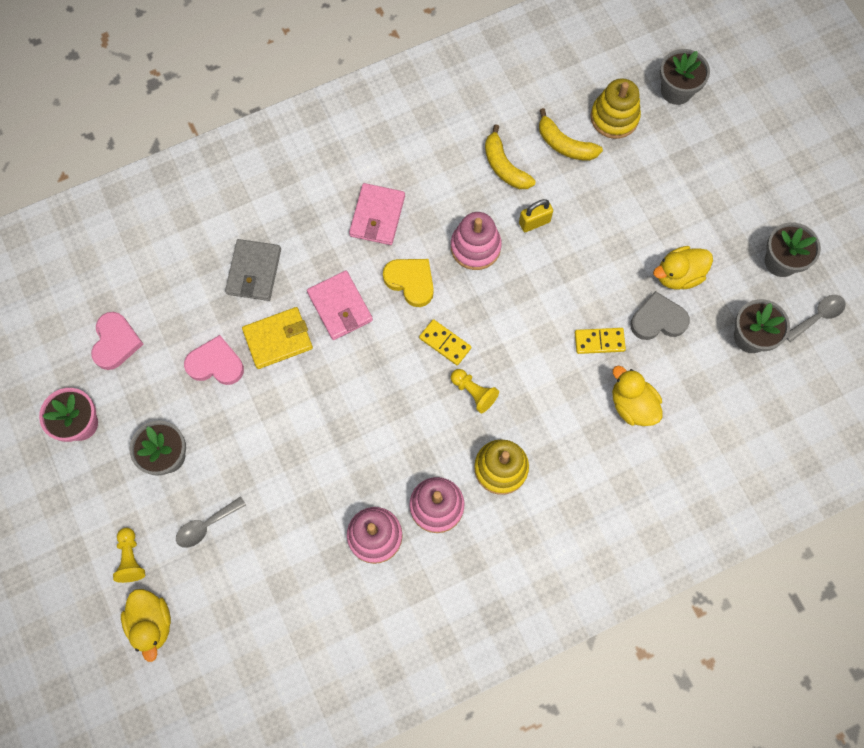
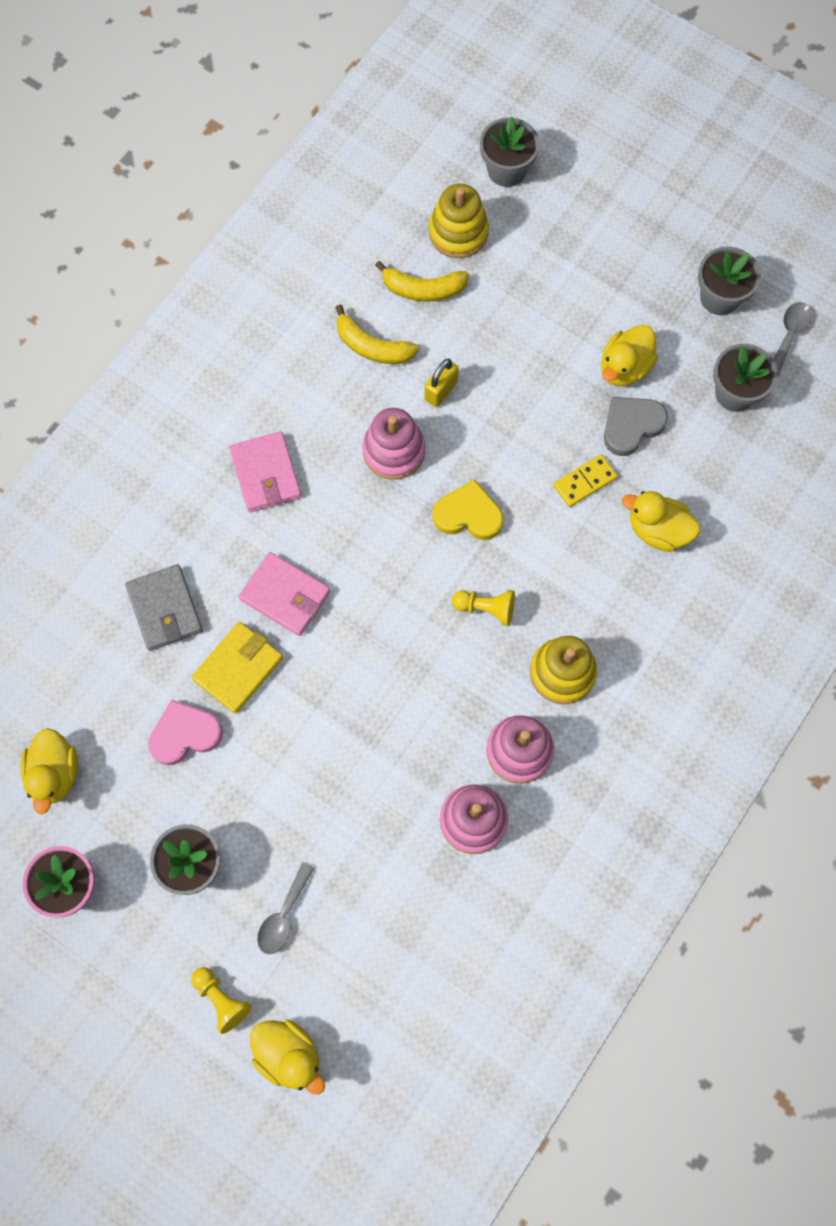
camera: 30 degrees left, 0 degrees up
(116, 342) = (55, 774): pink heart -> yellow duck
(411, 282) = (346, 526): yellow heart -> yellow heart (468, 514)
(445, 343) = (423, 572): yellow domino -> none

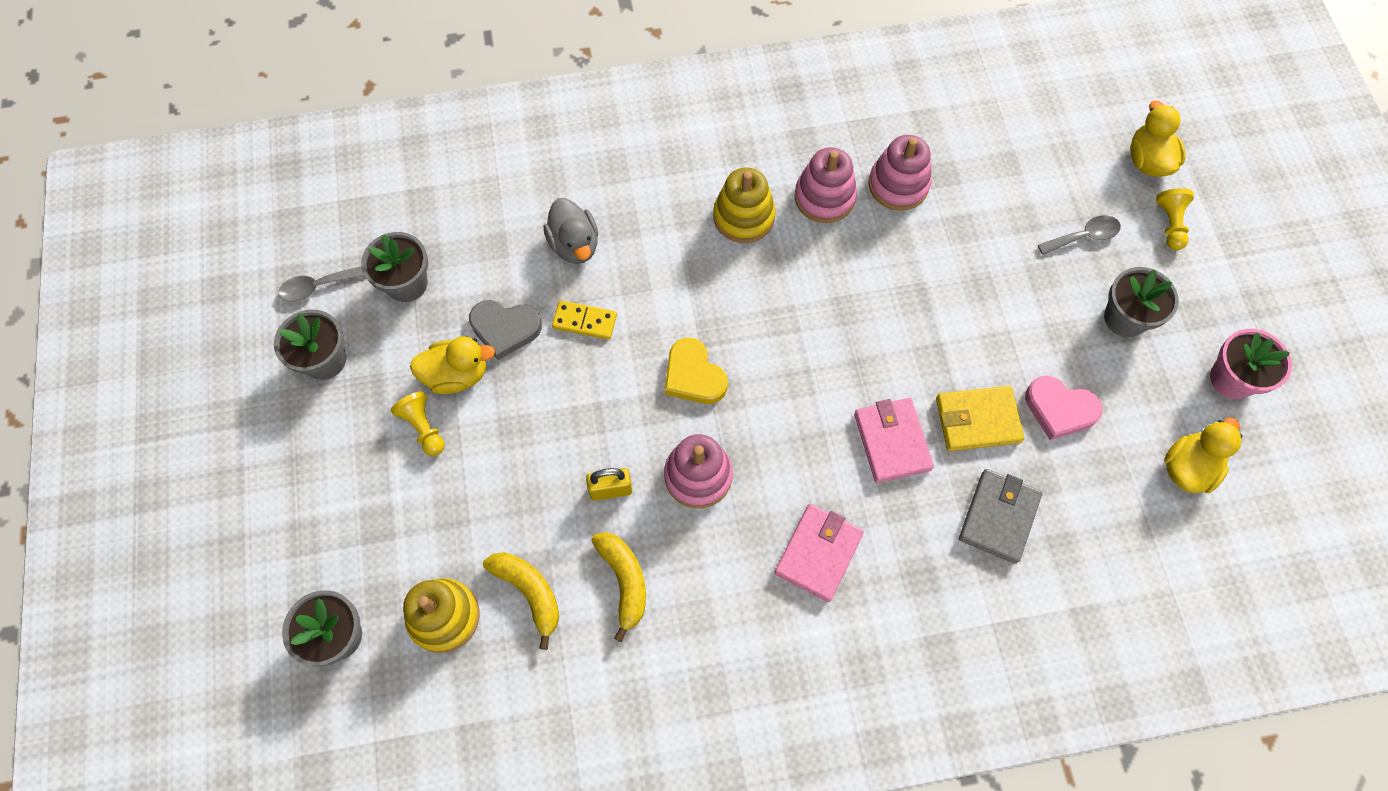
camera: 135 degrees left, 5 degrees down
(486, 608) = (751, 301): yellow pawn -> yellow pawn (423, 427)
(658, 530) = (574, 245): yellow duck -> grey duck

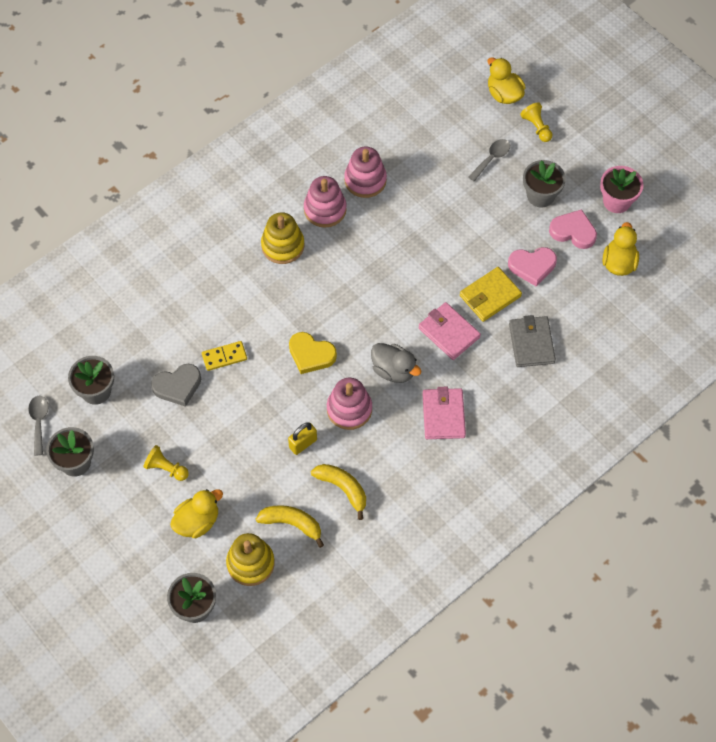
camera: 30 degrees left, 5 degrees down
(317, 287) = (39, 422): grey spoon -> grey spoon turned 135 degrees clockwise
(457, 375) = (166, 428): yellow duck -> yellow duck (197, 522)
(574, 245) = (188, 314): grey duck -> grey duck (393, 370)
(1145, 390) = (573, 231): none -> pink heart

